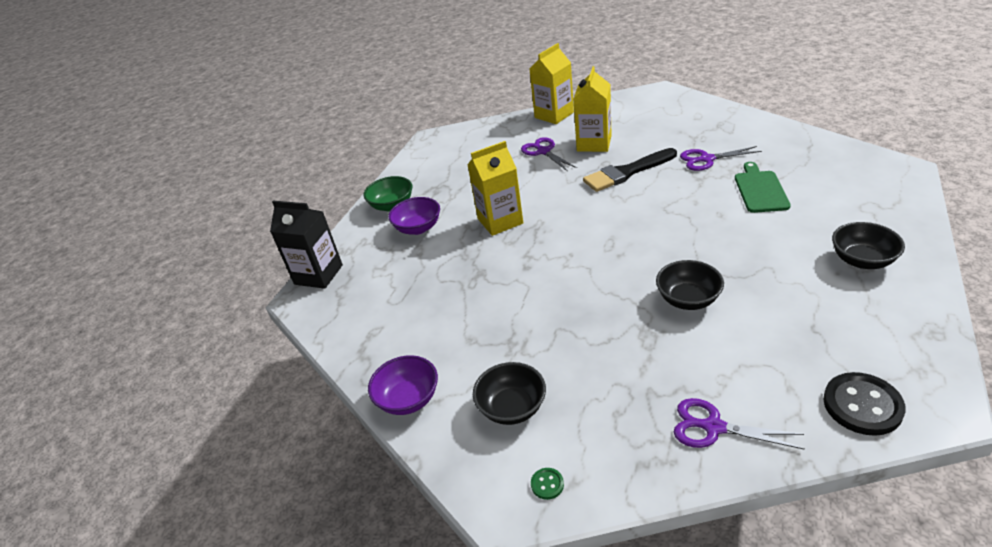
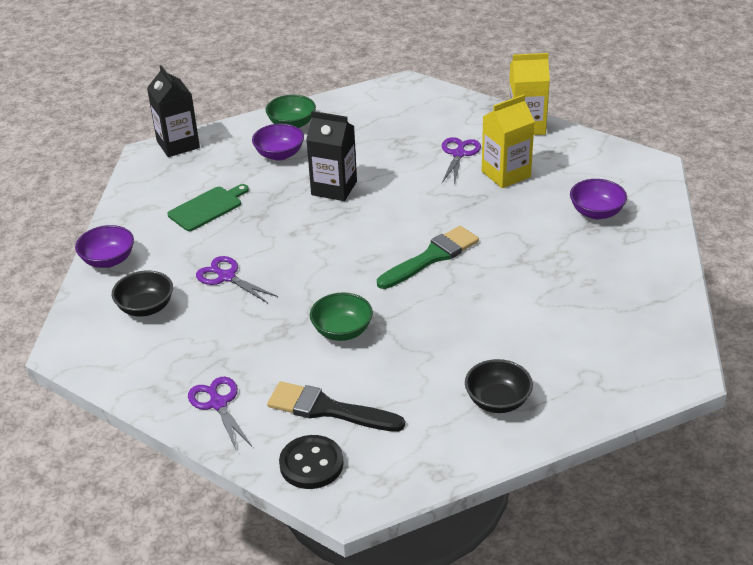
camera: 40 degrees right, 0 degrees up
(500, 221) = (334, 188): yellow carton -> black carton
(547, 484) = (99, 357): green button -> none
(627, 172) = (481, 216): black brush -> black brush (328, 409)
(647, 214) = (431, 257): none -> green brush
(684, 129) = (596, 212): none -> purple bowl
(688, 299) = (342, 331): black bowl -> green bowl
(707, 159) = (558, 250): purple scissors -> purple scissors (226, 277)
(760, 190) = (543, 302): green cutting board -> green cutting board (207, 208)

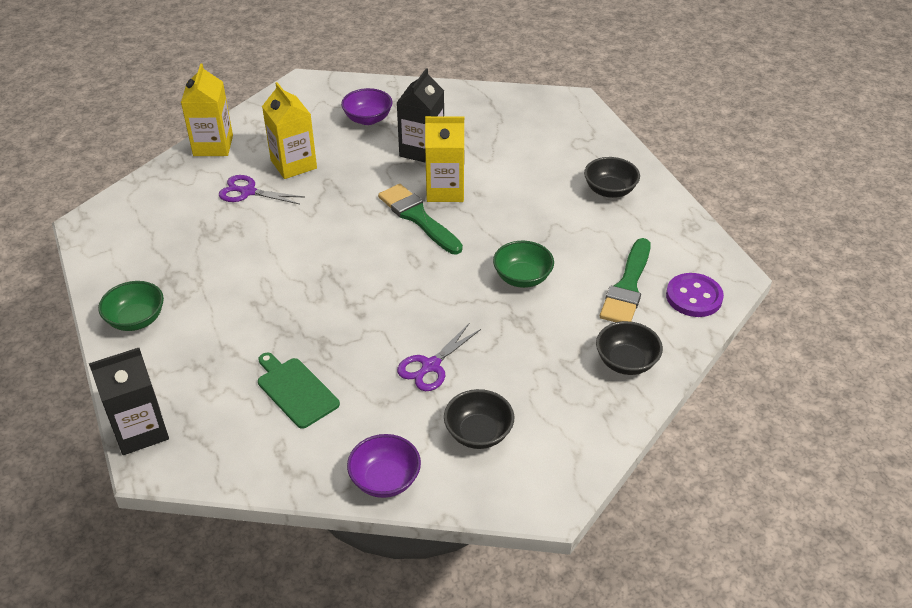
camera: 90 degrees left, 5 degrees up
(218, 404) = (626, 362): purple scissors -> black bowl
(279, 154) = (200, 329): purple bowl -> none
(311, 464) = (694, 297): black button -> purple button
(328, 409) = (627, 287): black brush -> green brush
(334, 188) = (284, 283): black carton -> black carton (422, 150)
(478, 273) = (445, 190): none -> yellow carton

